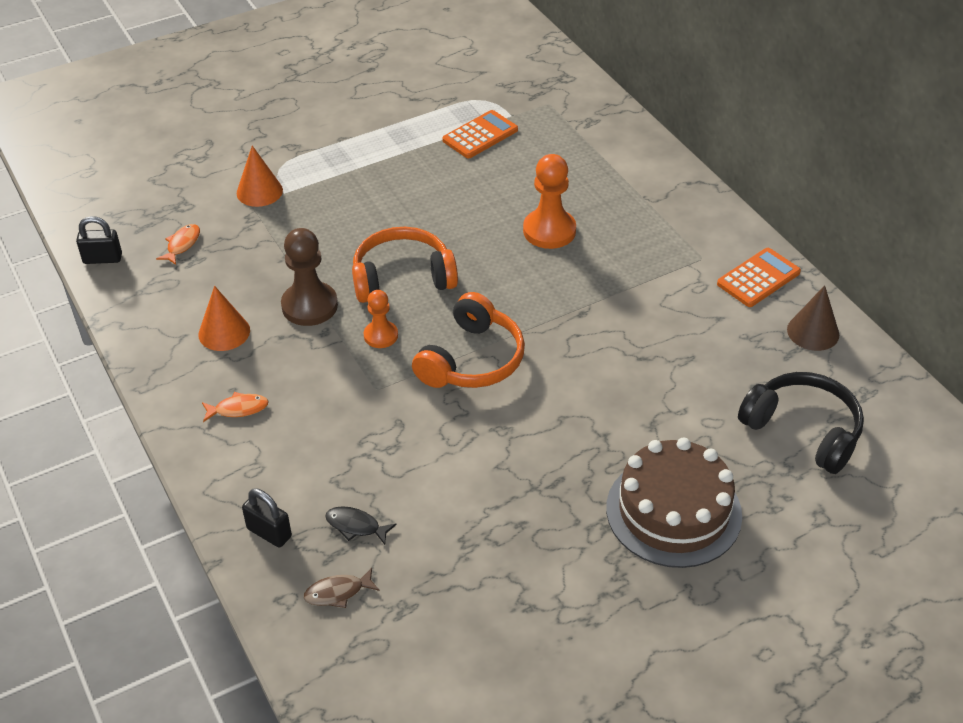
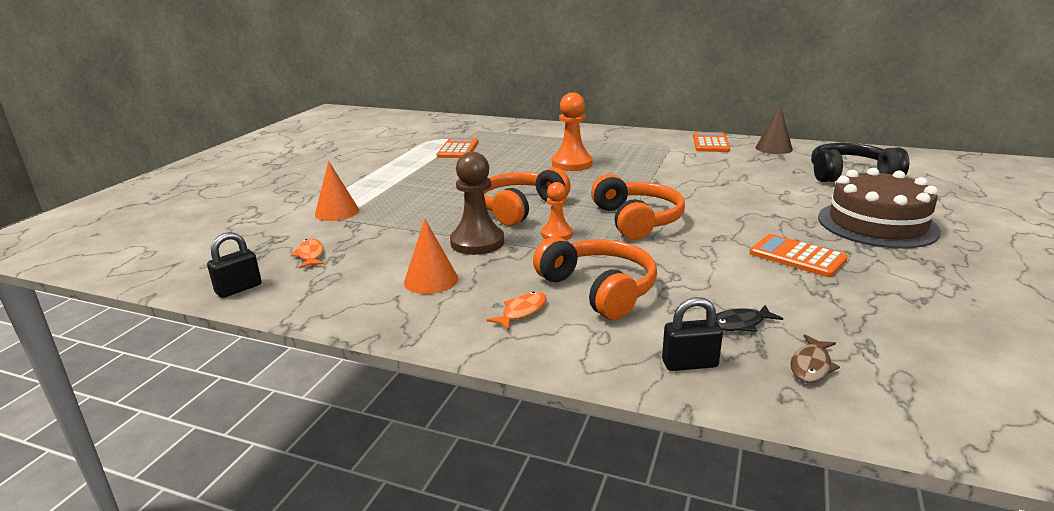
camera: 40 degrees left, 20 degrees down
(318, 423) = (599, 289): none -> orange headphones
(522, 496) = (797, 257): none -> orange calculator

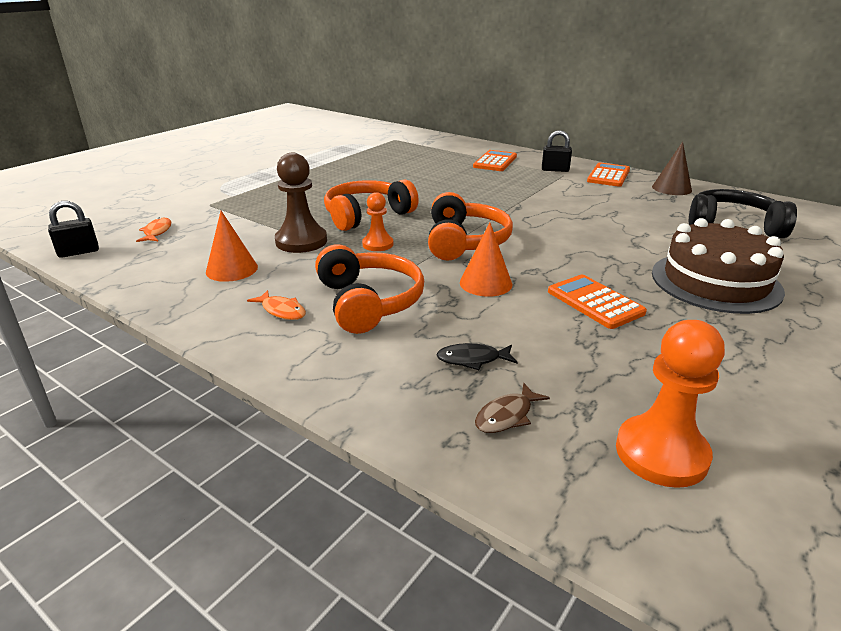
camera: 15 degrees right, 5 degrees up
(337, 212) = (211, 198): orange cone -> orange cone (486, 283)
(458, 149) = (362, 155): orange calculator -> orange calculator (495, 162)
(522, 311) = (282, 311): orange fish -> orange fish turned 75 degrees clockwise
(572, 164) = (452, 180): orange pawn -> orange pawn (661, 453)
(689, 364) = (387, 389): black padlock -> black padlock (555, 170)

